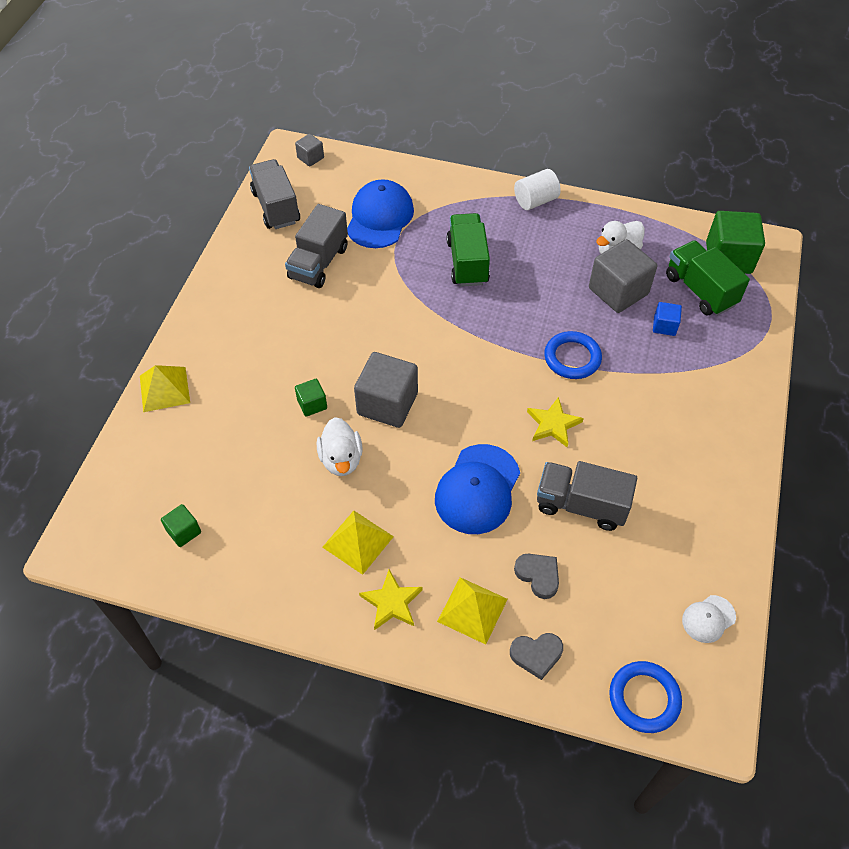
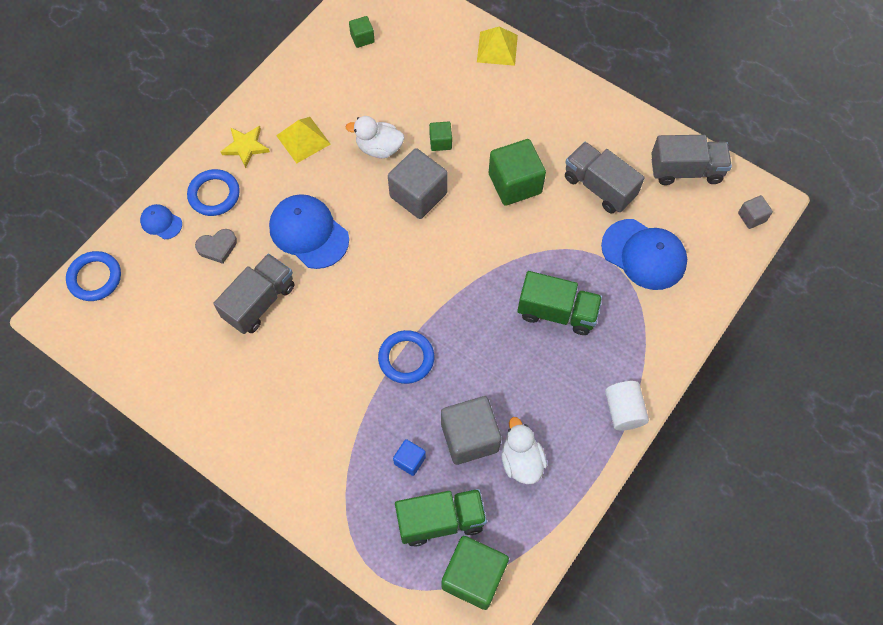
camera: 110 degrees right, 10 degrees up
(340, 327) = (515, 183): none -> green cube
(472, 610) = (214, 194): yellow pyramid -> blue ring
(536, 655) = (161, 222): grey heart -> blue cap
(553, 424) = (343, 313): yellow star -> none
(708, 619) = (124, 350): white cap -> none

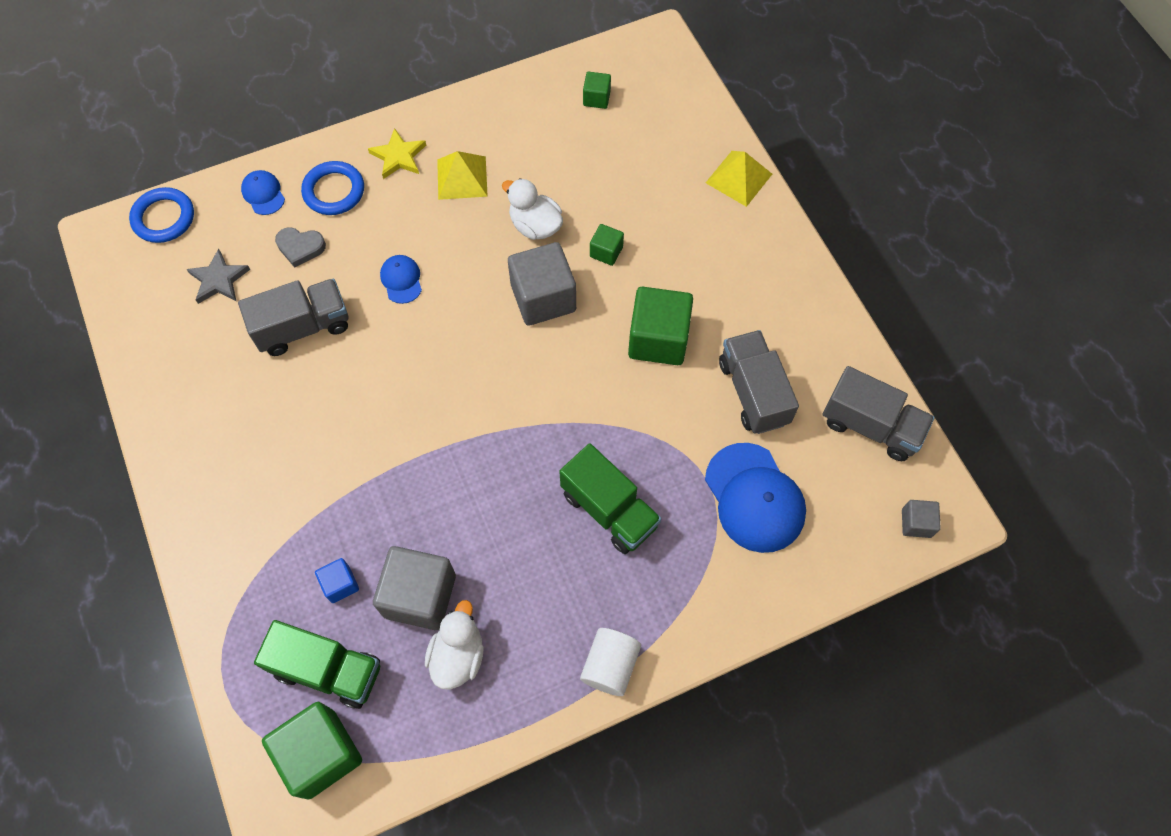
camera: 30 degrees right, 0 degrees up
(171, 301) = (219, 280): none -> grey star
(309, 233) = (401, 280): blue cap -> blue cap, size x0.50
(406, 358) = (411, 470): blue ring -> none

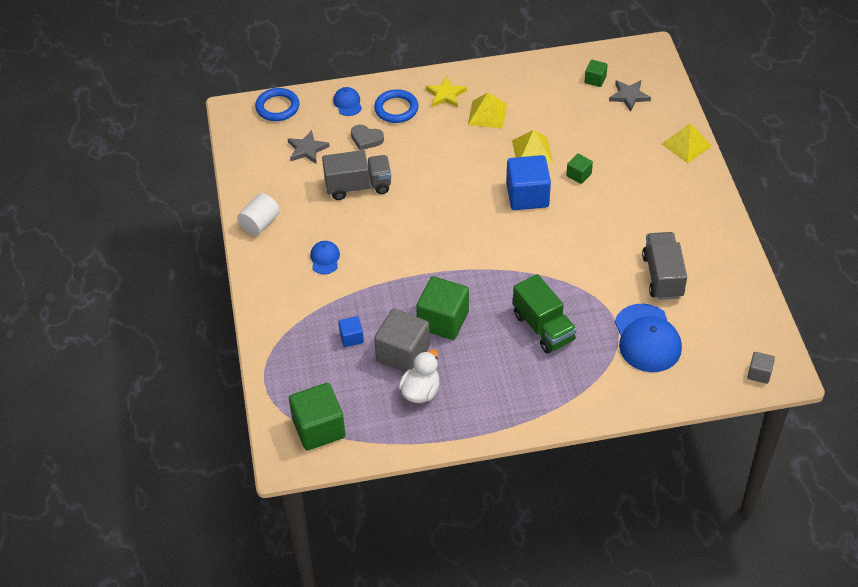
camera: 15 degrees right, 15 degrees down
(328, 669) = (333, 383): green truck -> none
(401, 280) = (431, 169): blue cap -> blue cap (325, 258)
(535, 226) = (532, 151): white duck -> yellow pyramid
(543, 298) = (527, 196): grey cube -> blue cube
(610, 665) = (522, 416): white cylinder -> white cylinder (260, 223)
(647, 116) = (629, 96): none -> grey star
(658, 339) = (603, 233): green cube -> green cube (443, 320)
(870, 425) = (742, 310): grey truck -> none

